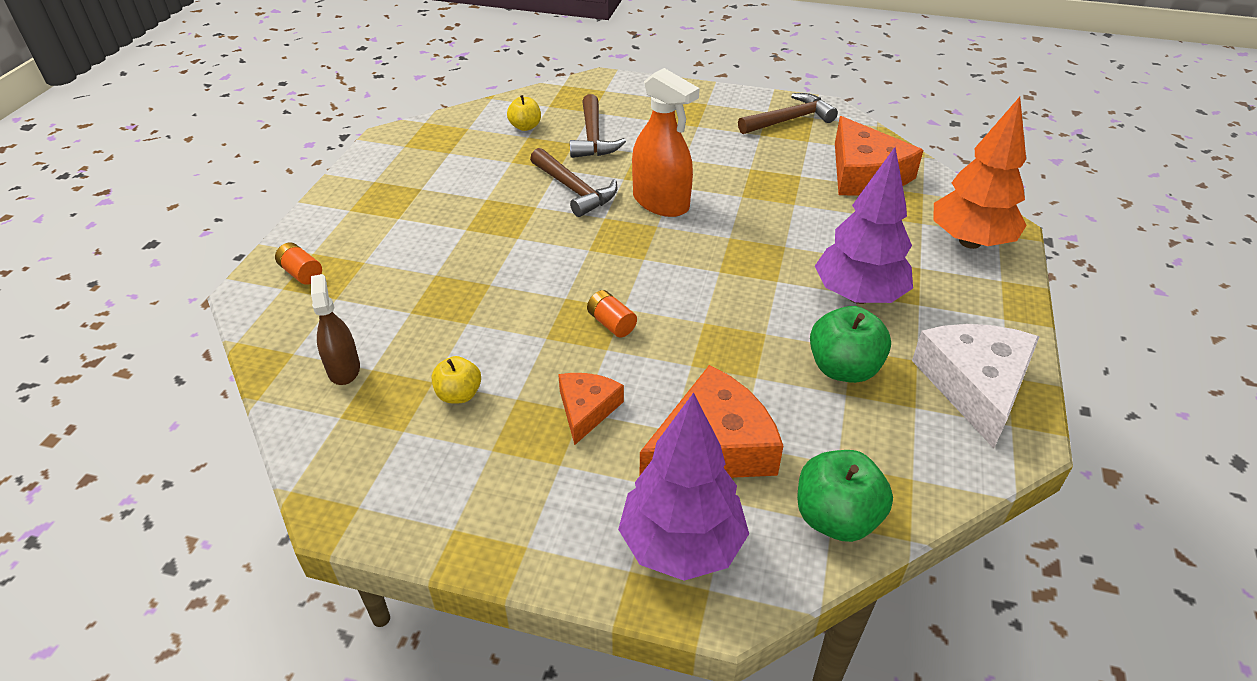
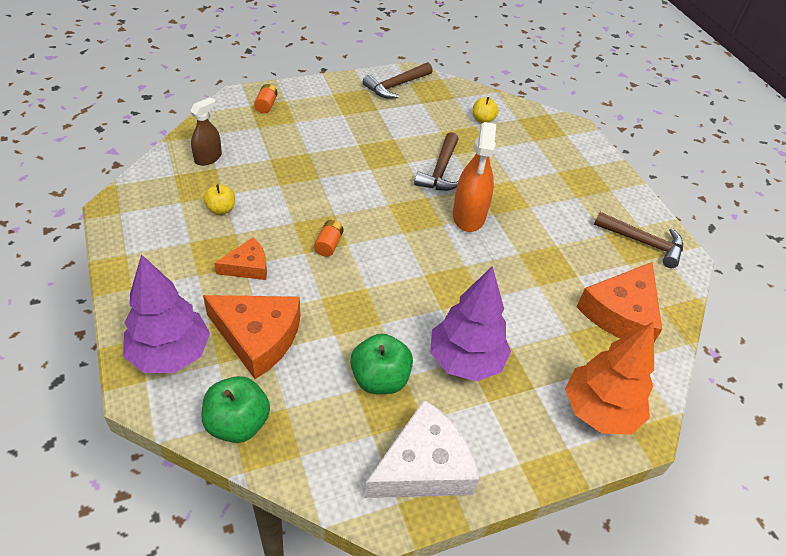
camera: 50 degrees right, 5 degrees up
(593, 137) = (505, 154): brown hammer -> brown hammer (396, 86)

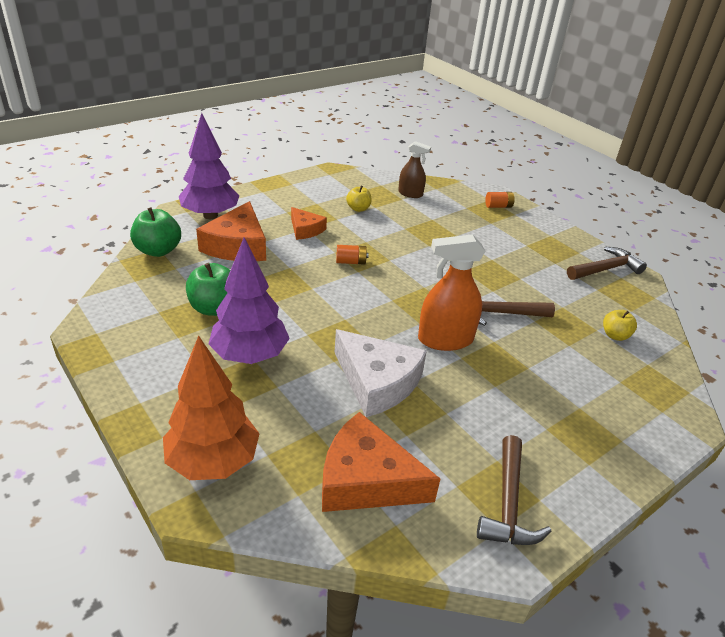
camera: 75 degrees right, 10 degrees down
(396, 86) = (605, 269): brown hammer -> brown hammer turned 120 degrees clockwise
(423, 466) = (131, 342): white cheese -> white cheese (377, 382)

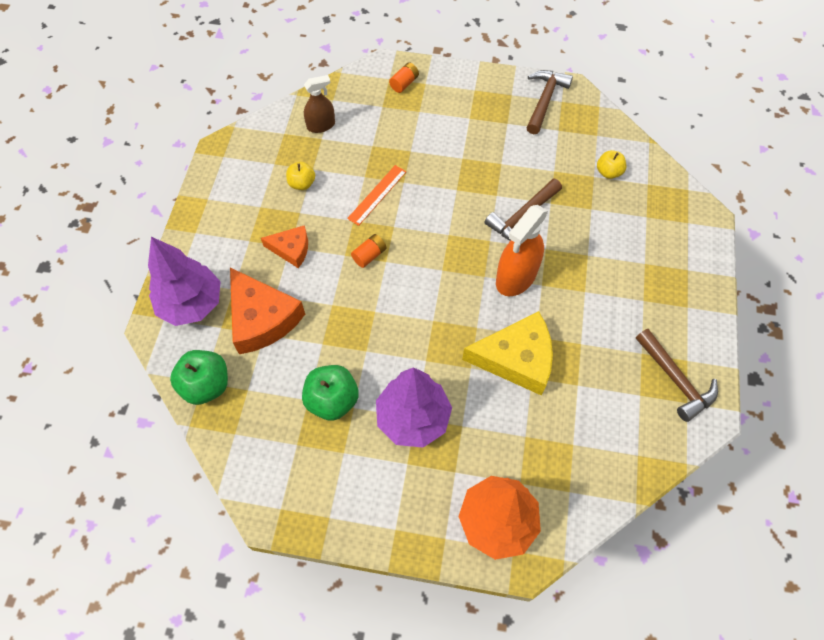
camera: 40 degrees left, 25 degrees up
(366, 479) = (592, 441): orange cheese -> none
(377, 382) = (516, 359): white cheese -> yellow cheese
(400, 240) = (377, 195): none -> orange ruler

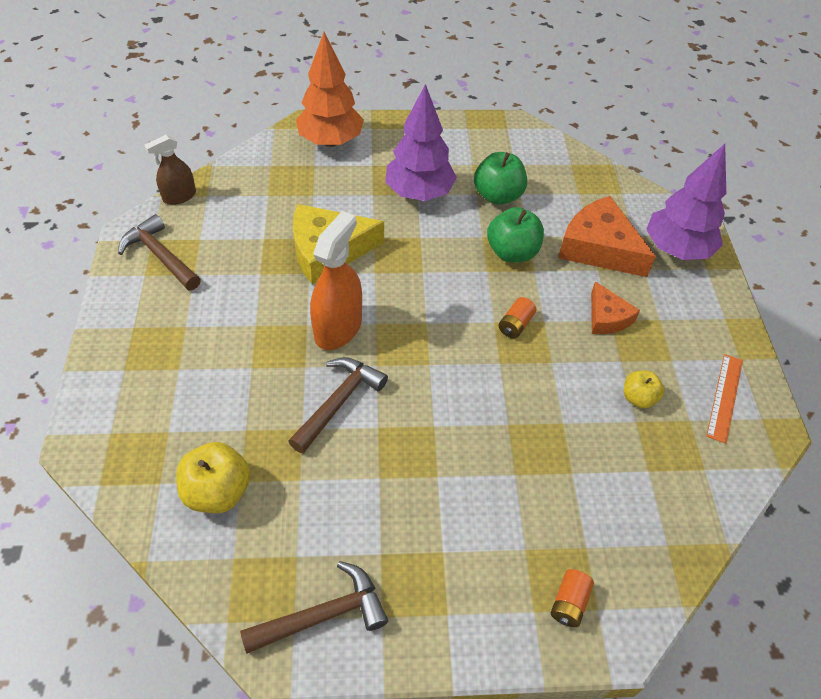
camera: 165 degrees right, 10 degrees down
(206, 385) = (617, 191): green apple -> green apple (512, 252)
(291, 249) = (607, 317): orange cheese -> orange cheese turned 105 degrees counterclockwise
(321, 125) = (660, 492): brown spray bottle -> brown spray bottle (179, 196)
(377, 195) = (536, 399): orange ruler -> orange ruler (725, 397)
(544, 100) = (323, 615): brown hammer -> brown hammer turned 120 degrees counterclockwise
(608, 172) = (218, 491): yellow apple -> yellow apple, size x1.64

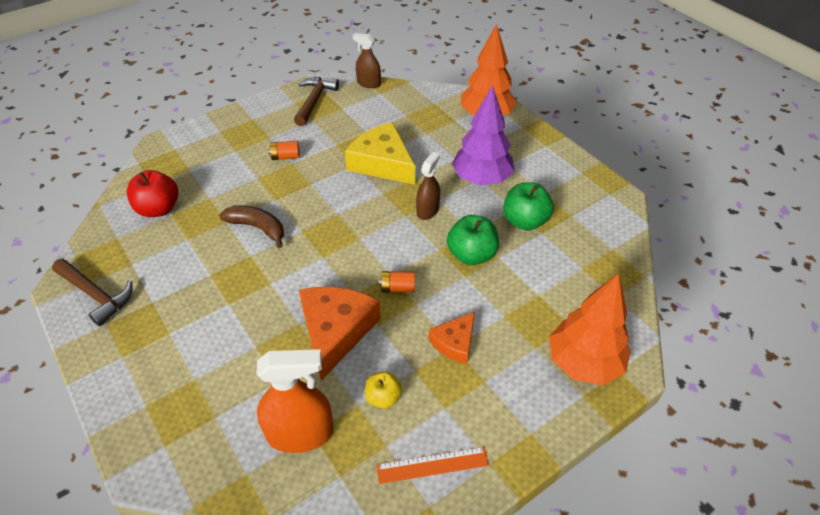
camera: 60 degrees right, 5 degrees down
(218, 491) = (158, 209): yellow apple -> red apple
(338, 328) = (319, 199): orange spray bottle -> orange spray bottle (300, 433)
(338, 402) = (258, 228): brown hammer -> brown banana
(429, 252) = (427, 210): none -> brown spray bottle
(569, 603) = (161, 424): orange battery -> orange battery (285, 157)
(599, 248) = (530, 306): orange cheese -> orange cheese (336, 331)
(676, 250) = (583, 363): purple tree -> orange tree

